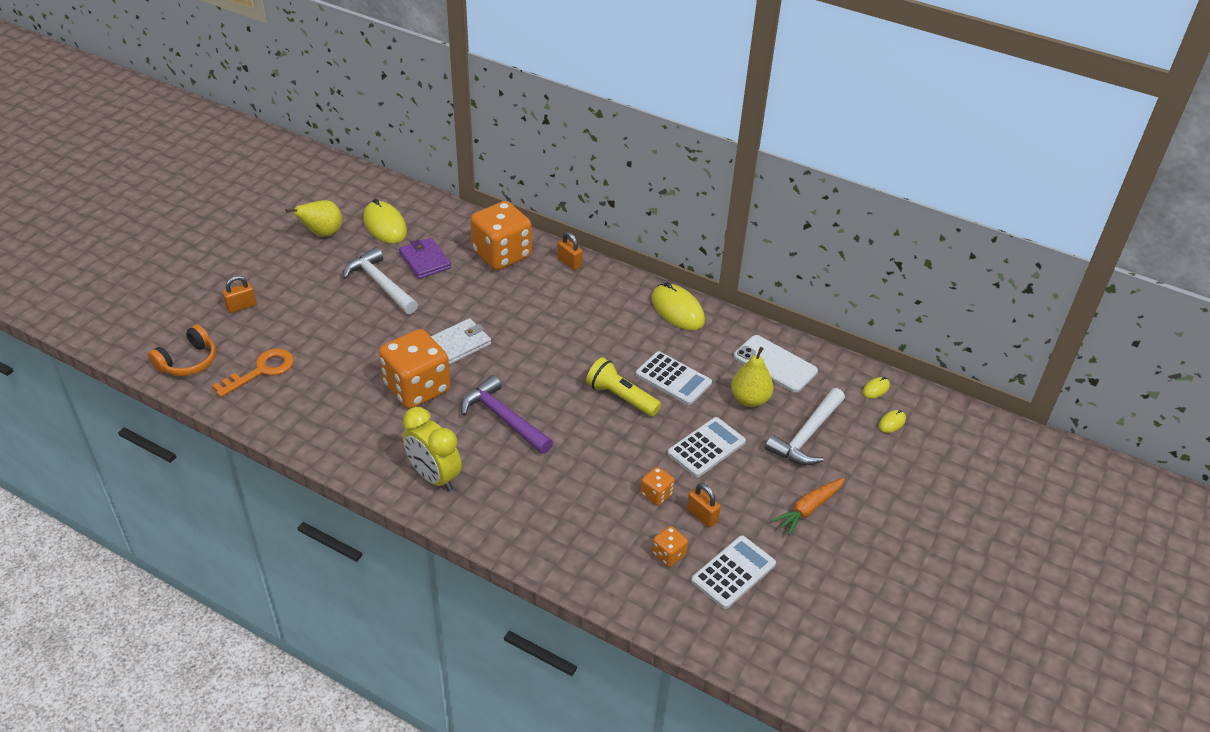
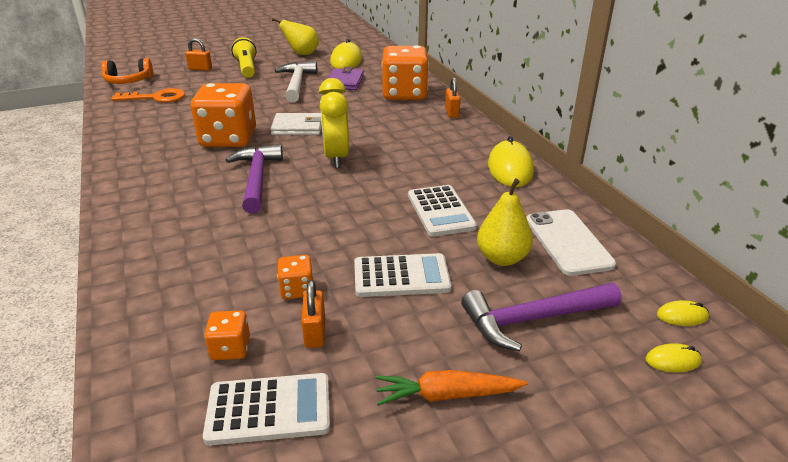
camera: 40 degrees right, 10 degrees down
(434, 477) = (149, 191): yellow clock -> yellow clock (336, 158)
(621, 397) = (373, 204): yellow flashlight -> yellow flashlight (246, 68)
(807, 436) = (533, 319): white hammer -> purple hammer

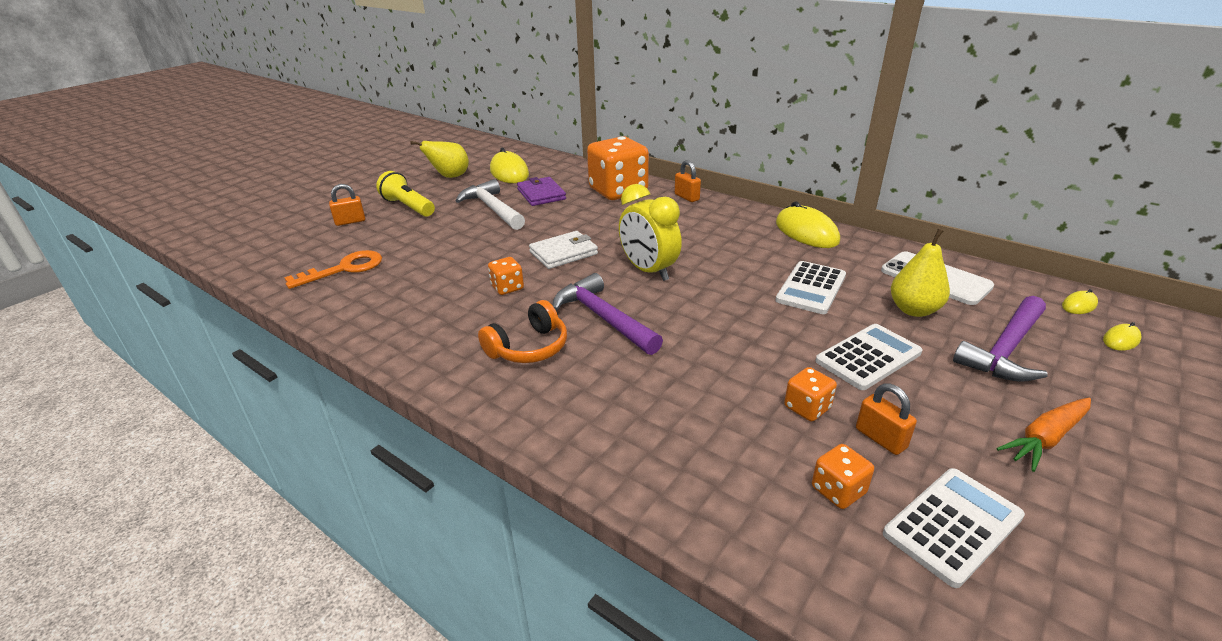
camera: 30 degrees left, 0 degrees up
(128, 81) = (273, 260): orange headphones -> orange headphones (528, 347)
(228, 139) = (507, 287): orange dice -> orange dice, size x0.44
(441, 211) = (811, 288): white calculator -> white calculator turned 75 degrees clockwise

